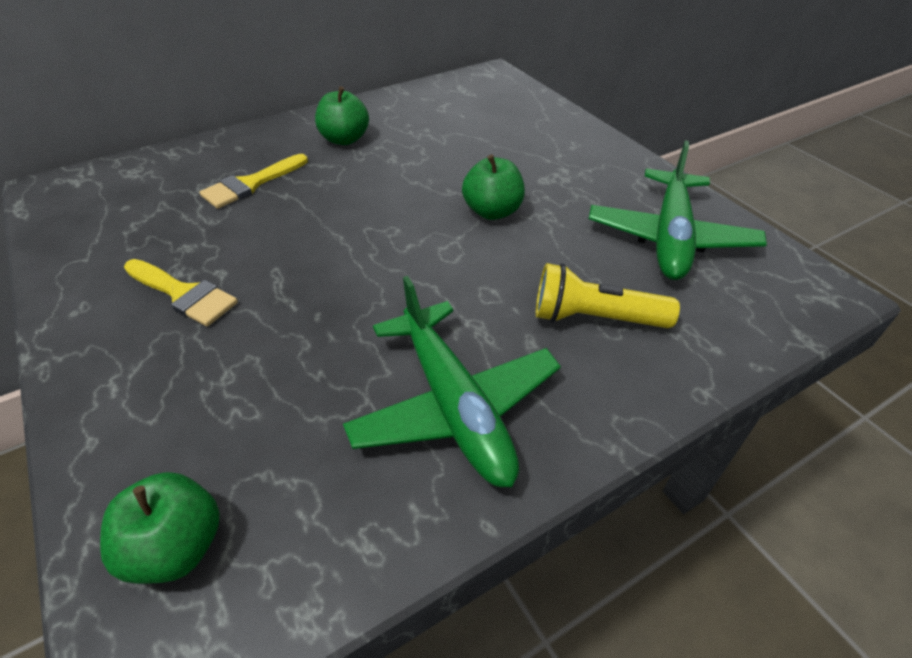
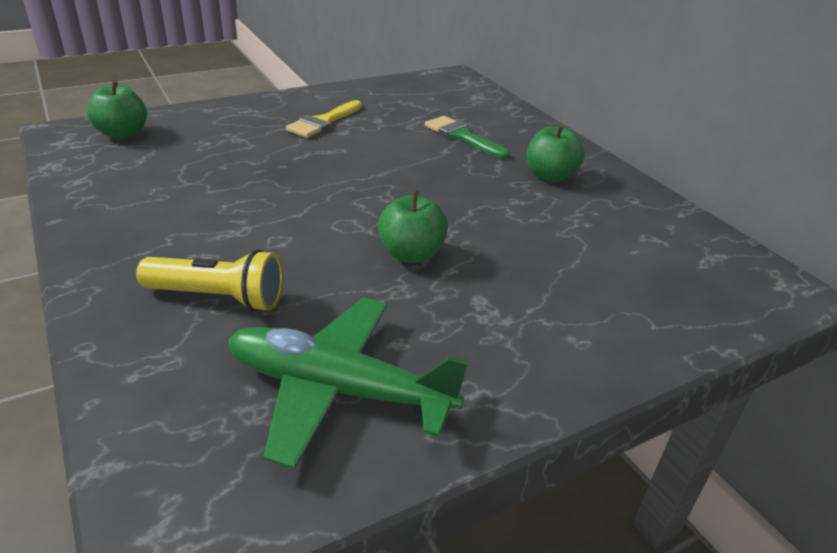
camera: 90 degrees right, 10 degrees down
(250, 184) = (462, 136): yellow brush -> green brush
(454, 406) = (159, 215): green plane -> none
(594, 318) = (218, 297): yellow flashlight -> yellow flashlight turned 90 degrees clockwise

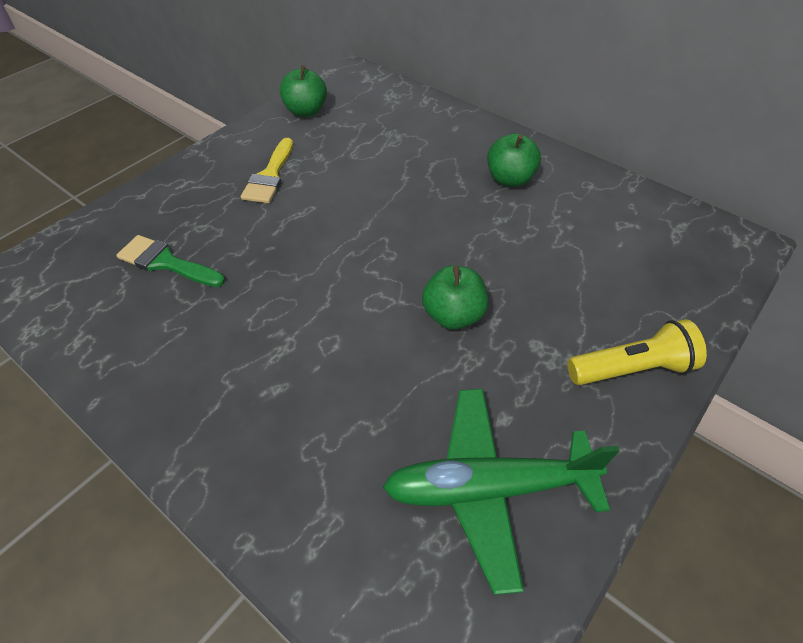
camera: 20 degrees left, 15 degrees up
(122, 133) = (75, 260): green apple -> green apple (306, 111)
(218, 297) = (323, 432): yellow flashlight -> yellow flashlight (631, 368)
(462, 136) = (408, 154): green brush -> green brush (166, 262)

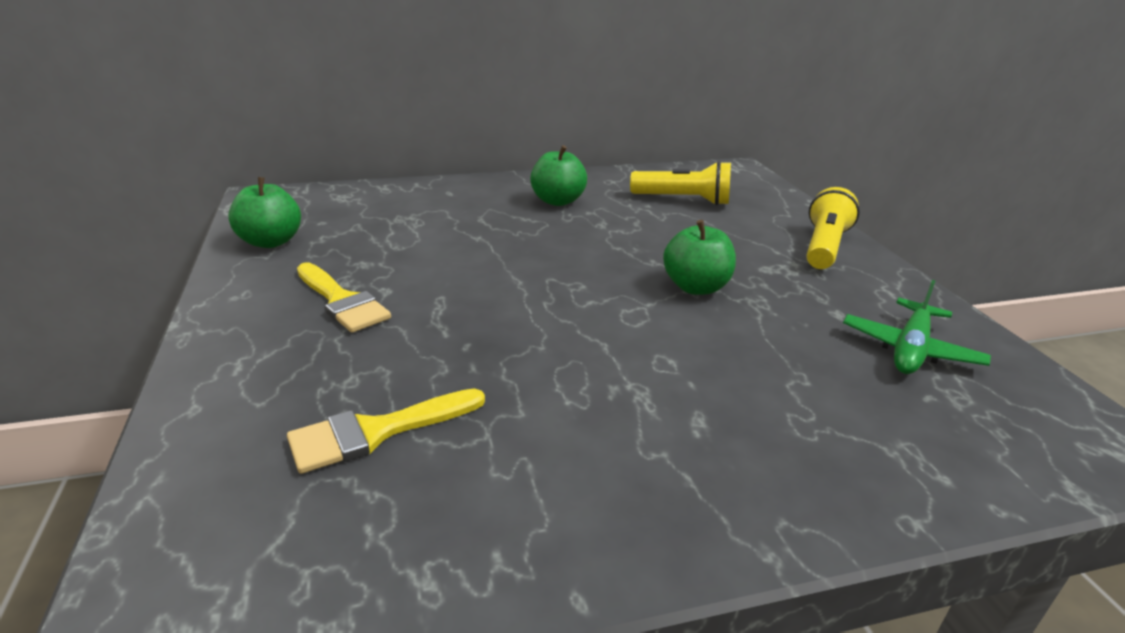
camera: 55 degrees left, 20 degrees down
(166, 262) = (376, 432): green brush -> yellow brush
(488, 488) = (910, 349): green plane -> green plane, size x0.64
(610, 241) = (683, 200): none -> yellow flashlight

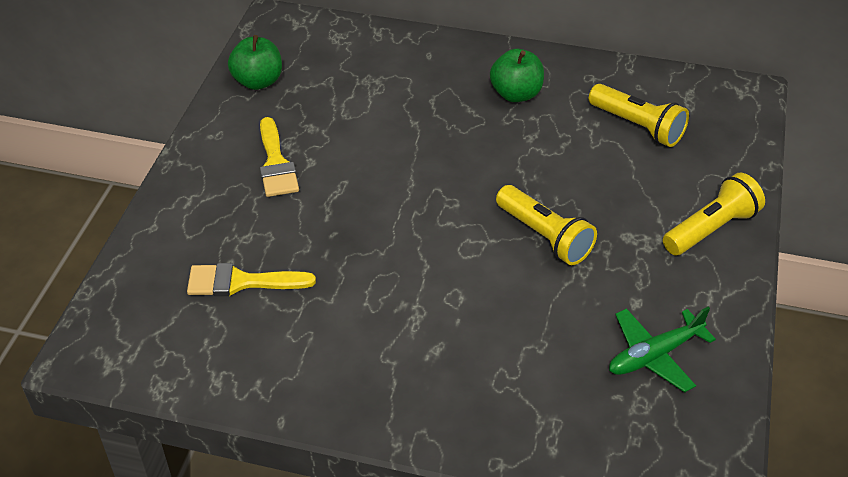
camera: 30 degrees right, 15 degrees up
(696, 287) = (545, 236): green apple -> yellow flashlight

